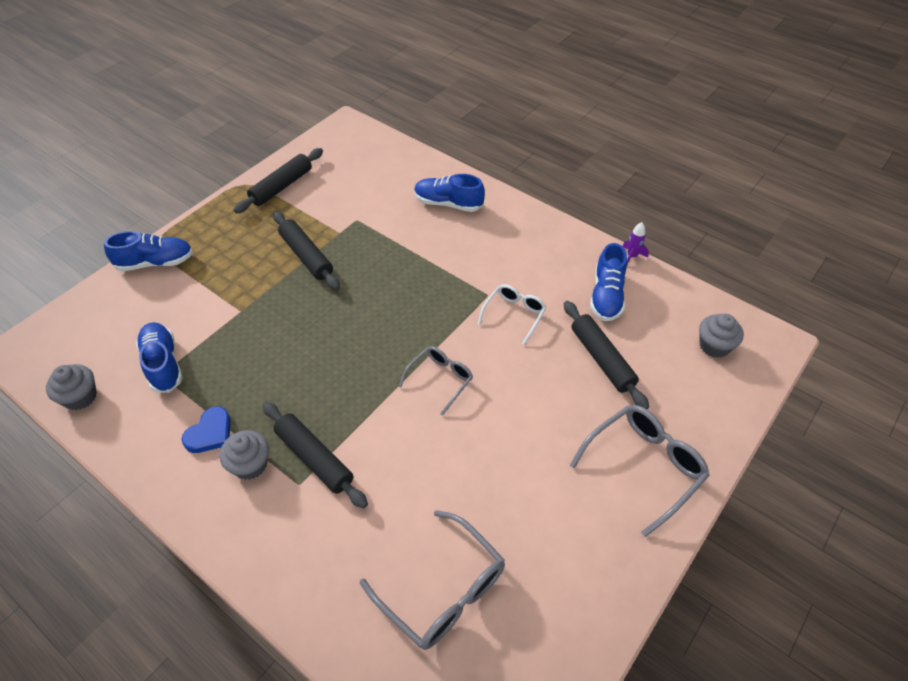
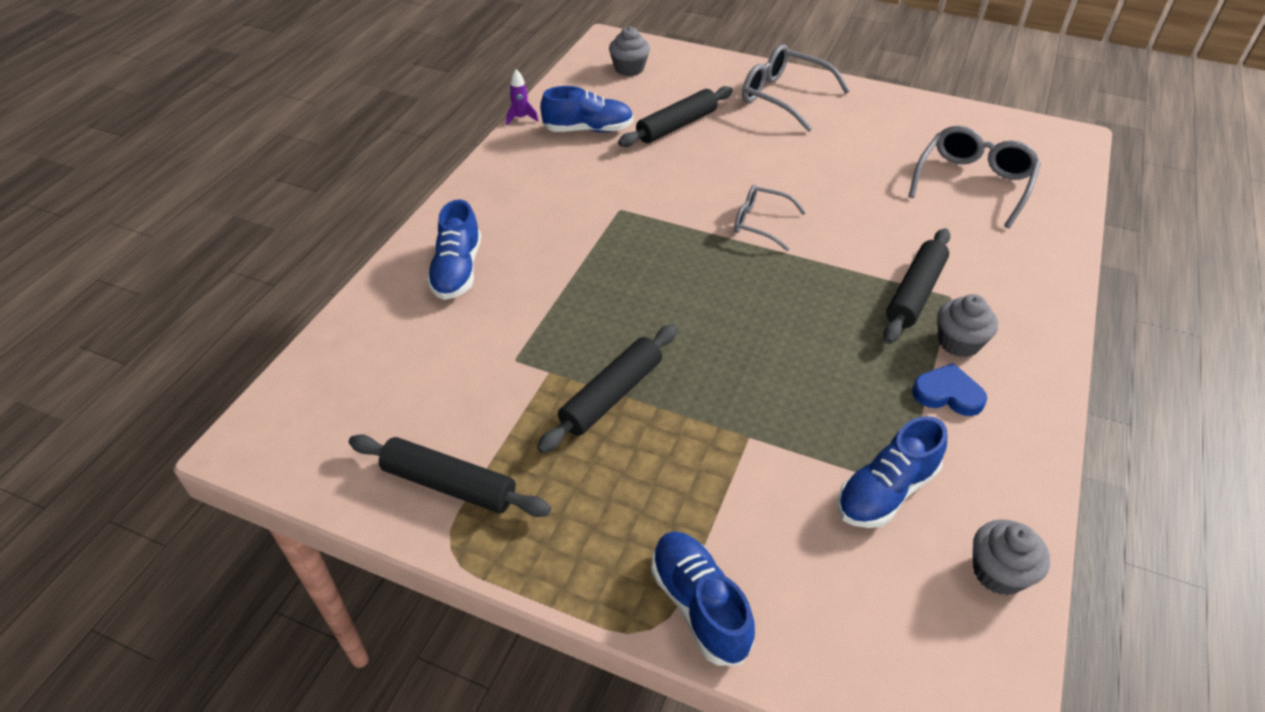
camera: 105 degrees left, 5 degrees down
(514, 315) = (643, 186): white glasses -> none

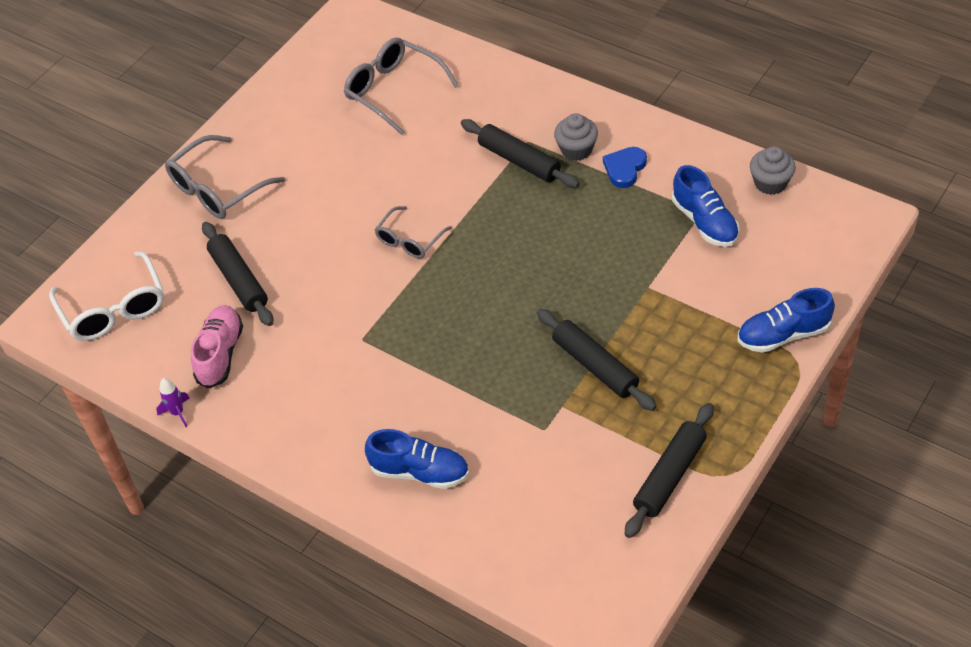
camera: 75 degrees left, 5 degrees up
(588, 129) = (220, 354): blue shoe -> pink shoe
(629, 69) = (113, 308): grey cupcake -> white glasses

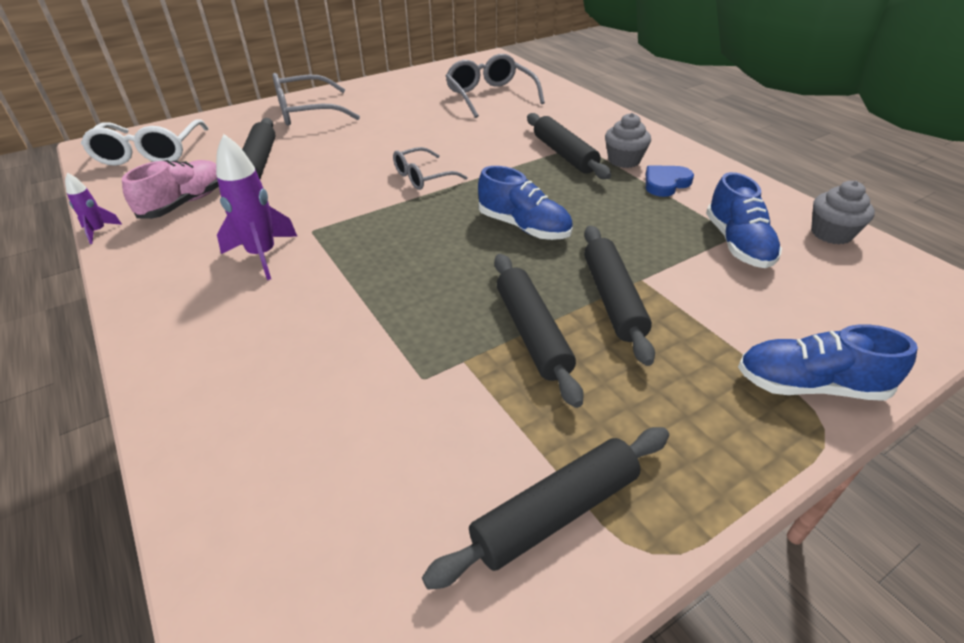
camera: 20 degrees right, 10 degrees down
(344, 379) = (262, 255): none -> purple rocket
(420, 472) = (244, 368): blue shoe -> blue shoe (524, 227)
(635, 314) = (612, 299): none -> black rolling pin

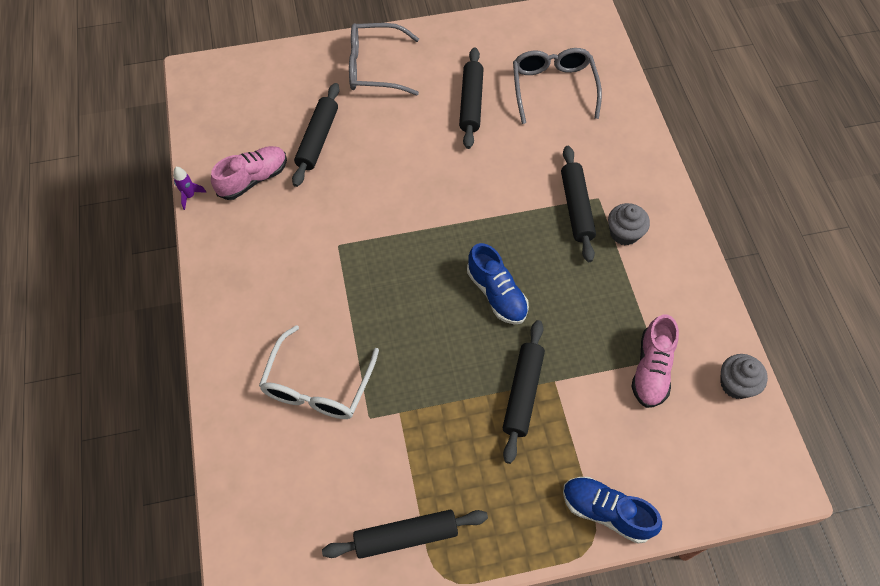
camera: 20 degrees right, 20 degrees up
(150, 153) = (235, 96): white glasses -> white glasses (318, 385)
(262, 255) = (297, 262): purple rocket -> none
(423, 177) = (443, 202): grey glasses -> none
(532, 333) = (452, 405): black rolling pin -> black rolling pin (471, 103)
(665, 183) = (641, 277): blue heart -> none
(737, 244) = (651, 369): blue shoe -> pink shoe

